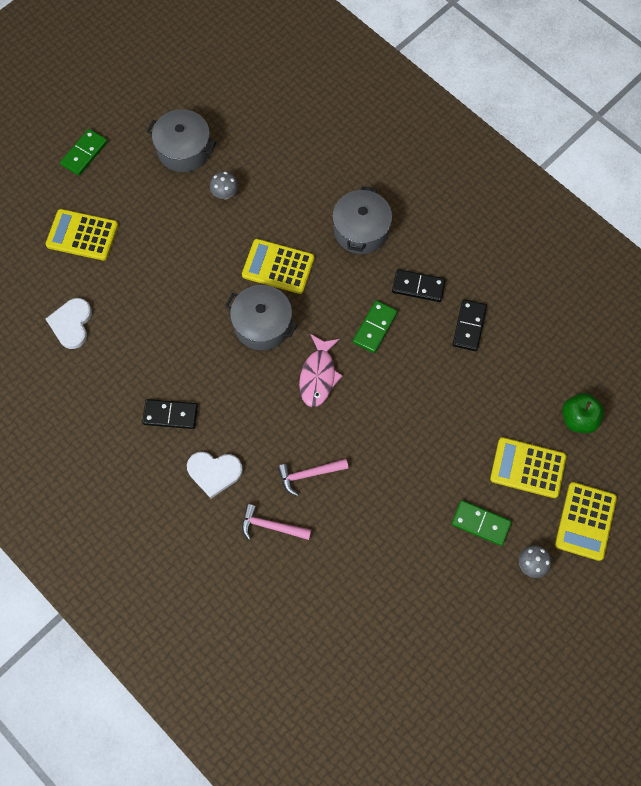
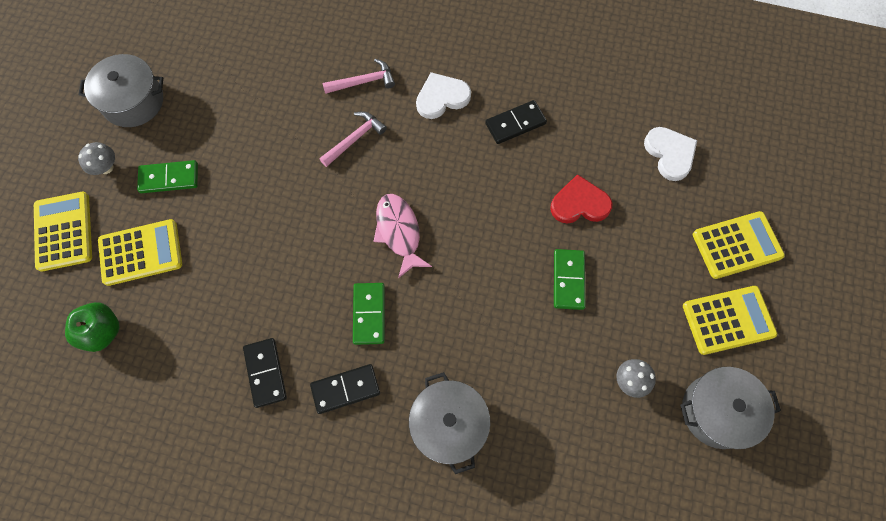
camera: 150 degrees right, 0 degrees up
(84, 153) = (817, 339): green domino -> green domino (568, 280)
(169, 324) = (579, 203): none -> red heart
(262, 324) = (487, 253): grey pot -> grey pot (133, 101)
(278, 266) = (513, 325): yellow calculator -> yellow calculator (728, 320)

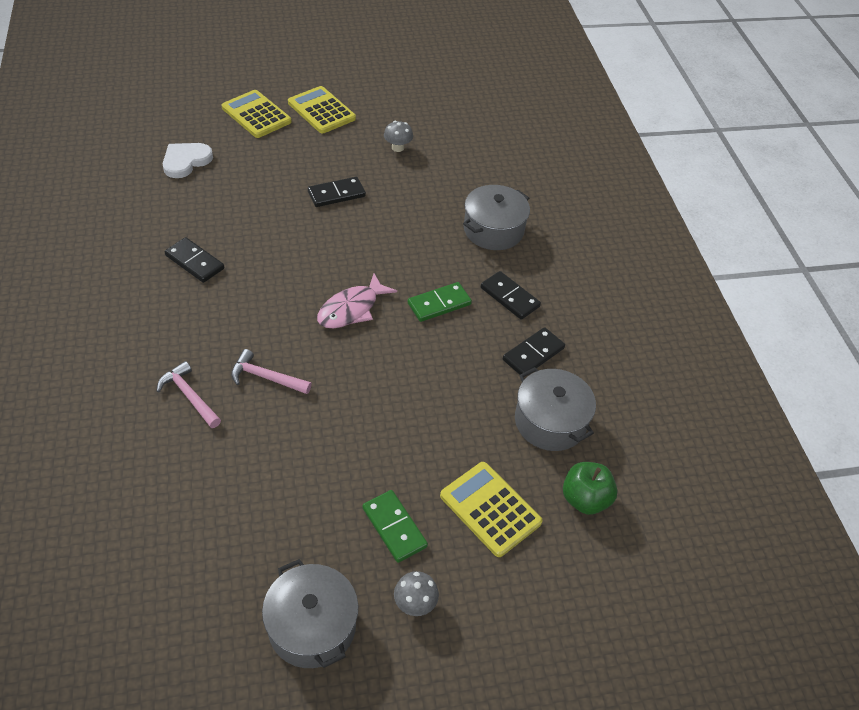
camera: 120 degrees left, 20 degrees down
(64, 231) = (513, 602): yellow calculator -> none
(442, 97) = (185, 324): white heart -> none
(568, 280) = (336, 194): green domino -> black domino
(579, 203) = (261, 203): red heart -> none
(717, 411) = (392, 106): grey pot -> grey pot (550, 421)

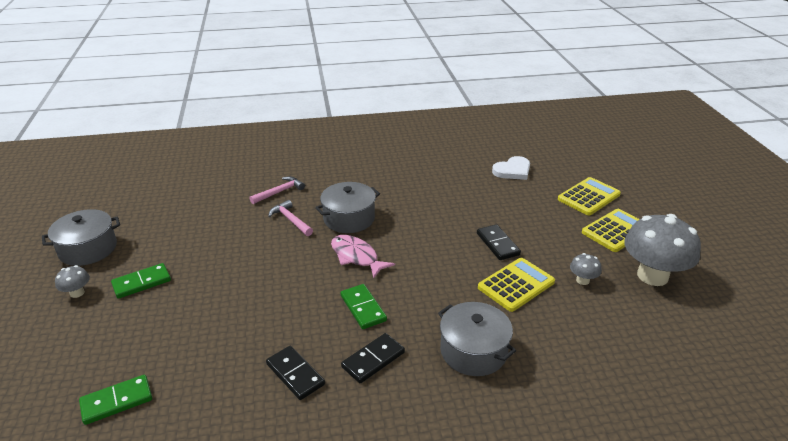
camera: 95 degrees right, 15 degrees down
(186, 161) = (513, 170): white heart -> white heart turned 105 degrees clockwise
(194, 262) = (402, 183): black domino -> none
(266, 377) = (290, 220): pink hammer -> pink hammer turned 60 degrees counterclockwise
(392, 106) = (652, 276): none -> grey mushroom
(490, 509) = (134, 335): yellow calculator -> yellow calculator (516, 285)
(550, 421) = (210, 382): grey pot -> grey pot (349, 218)
(585, 499) = (117, 401): green apple -> green domino

